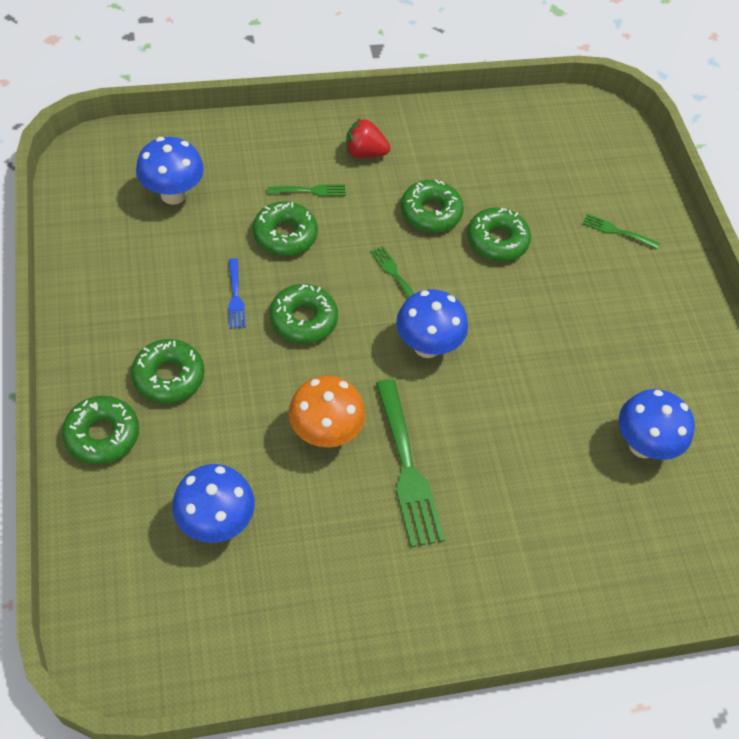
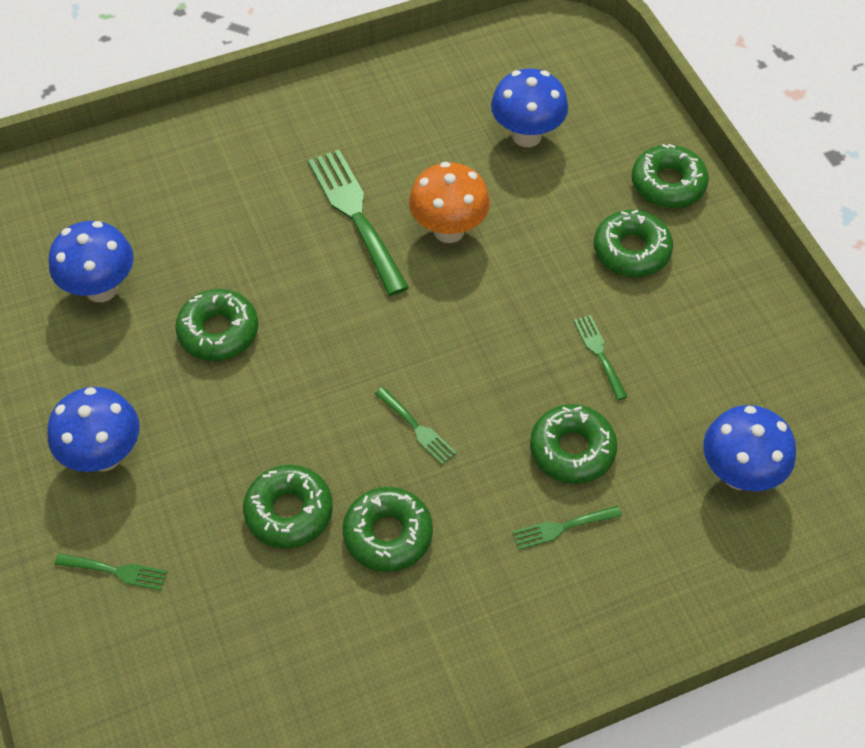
camera: 175 degrees right, 0 degrees up
(235, 296) = (599, 354): blue fork -> green fork
(303, 319) = (511, 344): green donut -> green donut (218, 332)
(364, 153) = (506, 616): red strawberry -> none
(427, 346) = (359, 345): blue mushroom -> blue mushroom (104, 455)

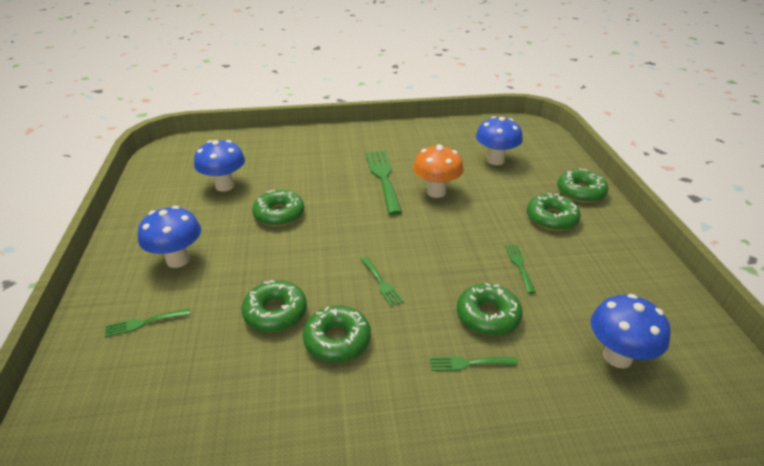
camera: 15 degrees right, 20 degrees down
(115, 571) = (144, 322): green fork -> green fork turned 135 degrees clockwise

